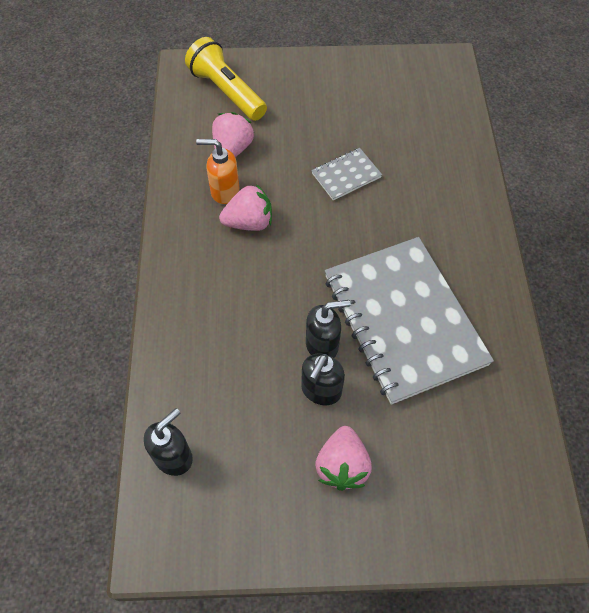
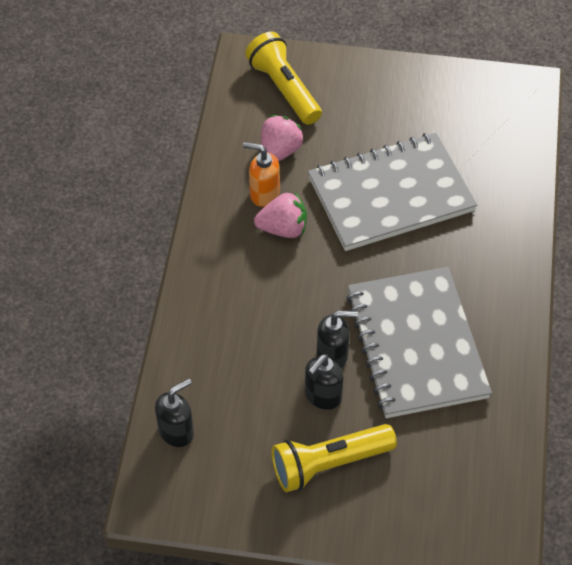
camera: 10 degrees right, 5 degrees down
(342, 465) = (329, 463): pink strawberry -> yellow flashlight
(346, 175) = (391, 195): grey notebook -> grey notebook, size x2.35

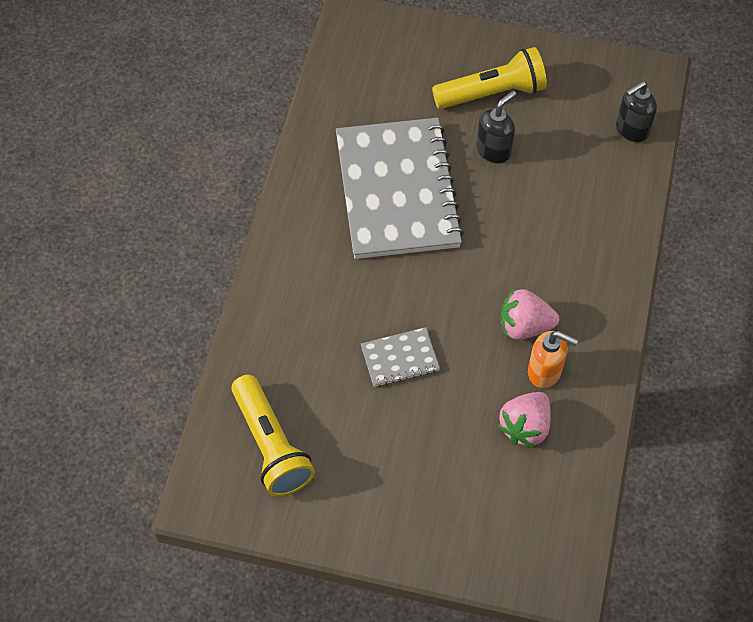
camera: 175 degrees left, 5 degrees up
(284, 89) = (515, 521): yellow flashlight -> yellow flashlight (271, 445)
(332, 355) = (481, 187): black soap dispenser -> none
(391, 195) = (400, 358): grey notebook -> grey notebook, size x0.43

